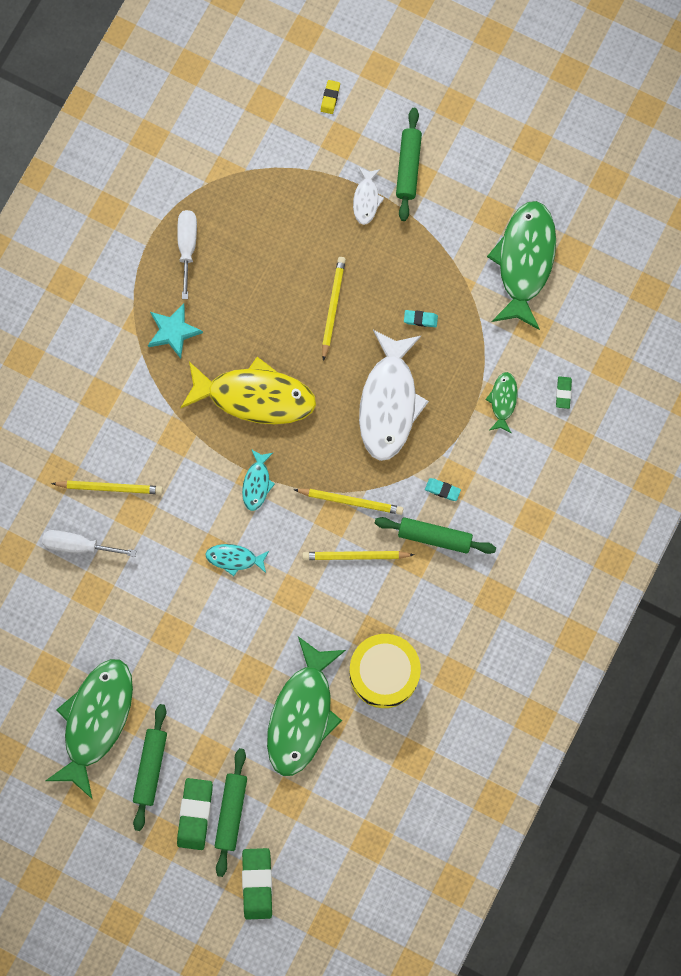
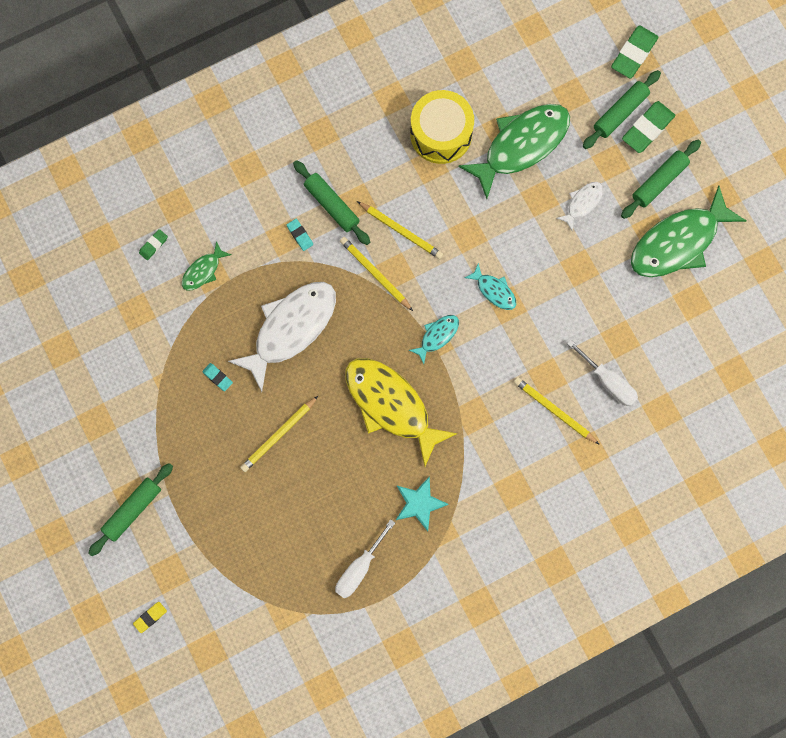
camera: 145 degrees left, 0 degrees up
(366, 199) = (186, 506): white fish -> white fish (582, 203)
(524, 261) = (102, 367): green fish -> none

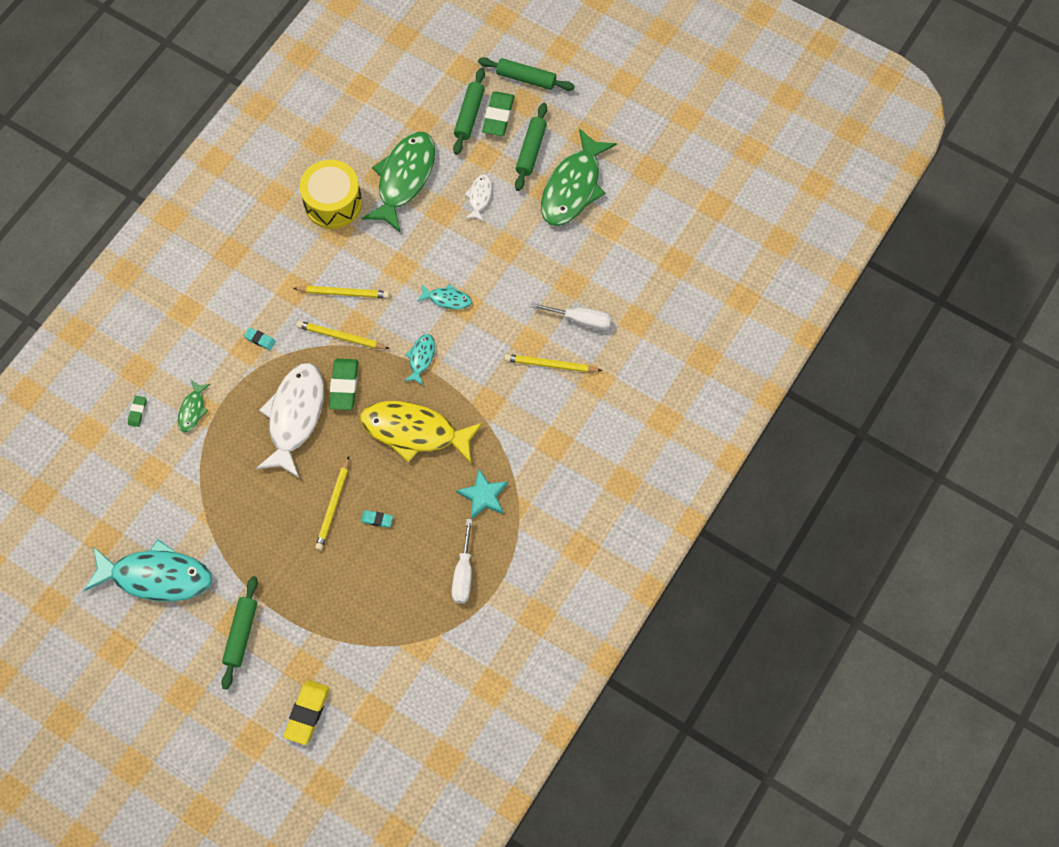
camera: 30 degrees left, 10 degrees down
(88, 413) = (156, 576): none -> turquoise fish
(150, 617) = (307, 713): yellow eraser -> yellow eraser, size x1.94
(217, 377) = (254, 488): turquoise eraser -> turquoise eraser (377, 519)
(331, 205) = (273, 303): green rolling pin -> green rolling pin (526, 78)
(633, 54) = (454, 67): green eraser -> green eraser (344, 386)

